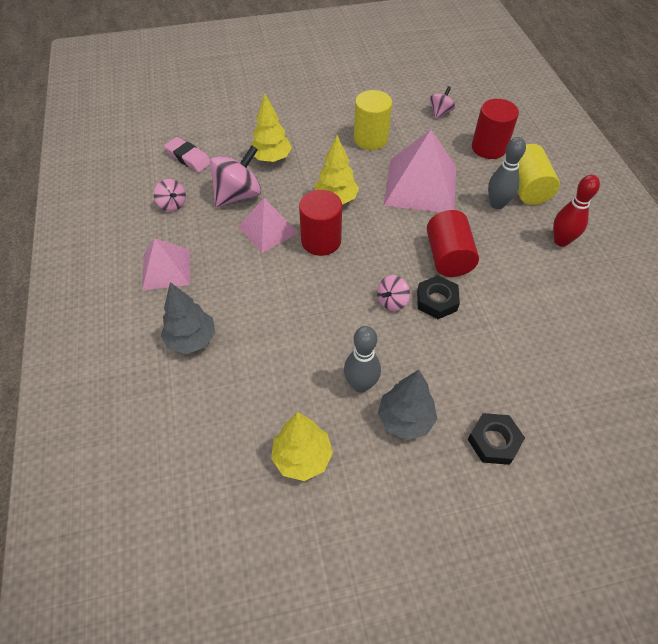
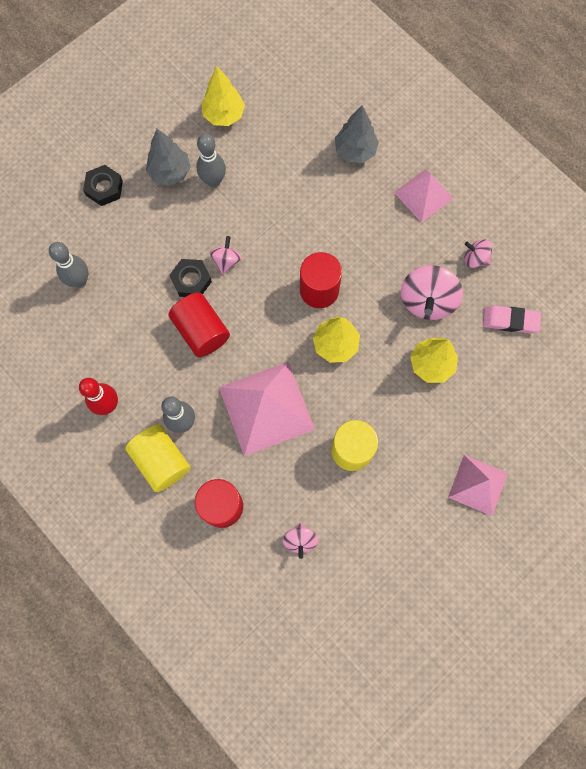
camera: 150 degrees right, 20 degrees up
(268, 229) = (372, 277): pink pyramid -> pink pyramid (477, 485)
(557, 353) = (79, 280): none -> grey bowling pin

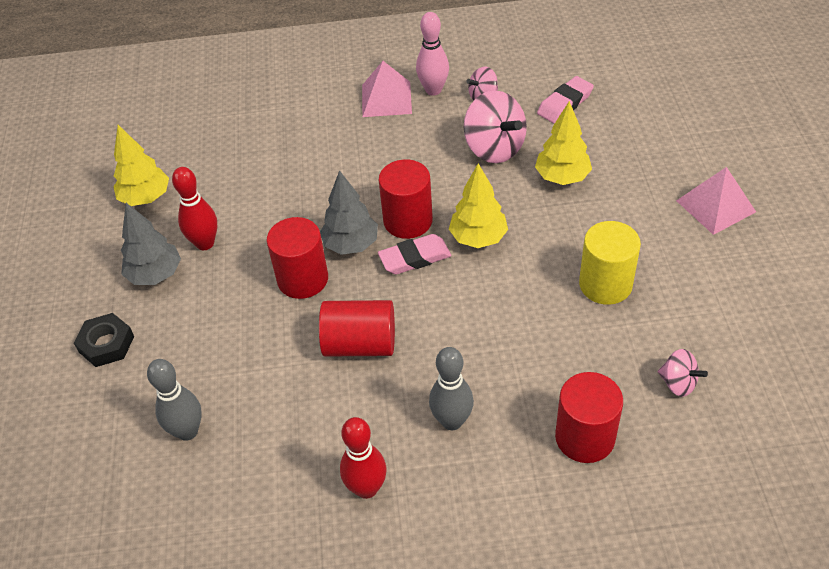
camera: 50 degrees left, 25 degrees down
(161, 461) = (482, 470): yellow cylinder -> none
(191, 280) = (294, 322): black nut -> none
(213, 181) = (205, 243): grey bowling pin -> red bowling pin
(226, 261) = (302, 279): pink spinning top -> red cylinder
(266, 407) = (499, 332): pink pyramid -> none
(290, 316) = (414, 258): none -> pink eraser
(355, 151) = (293, 122): grey tree -> grey tree (351, 244)
(456, 220) = (433, 90): none -> pink bowling pin

